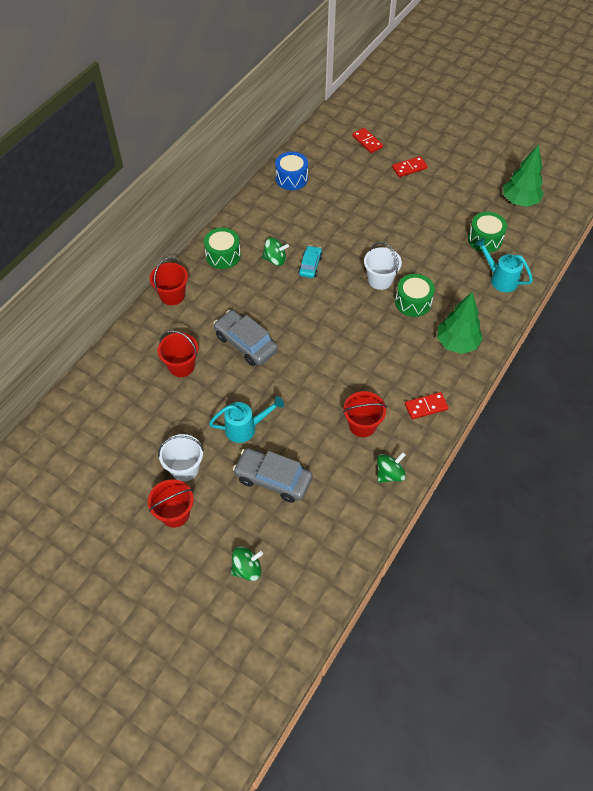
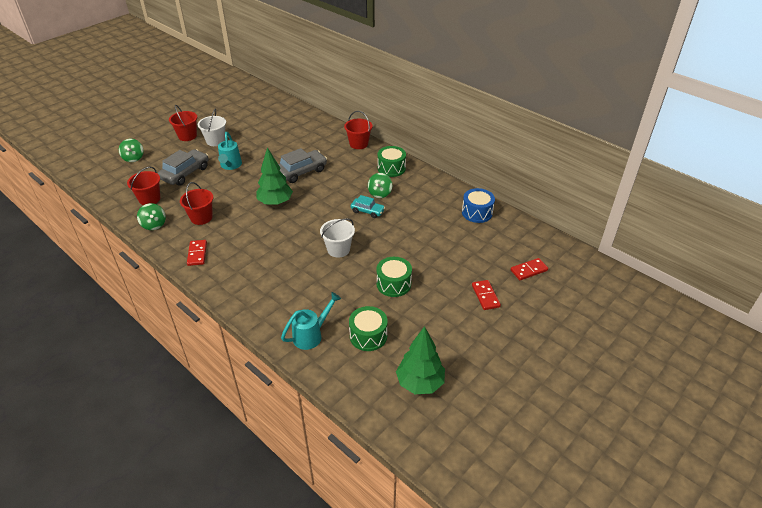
camera: 100 degrees right, 15 degrees down
(181, 366) = (294, 144): red bucket -> red bucket (149, 199)
(413, 302) = (305, 266): green drum -> green drum (393, 284)
(456, 343) = (249, 285): green tree -> green tree (275, 202)

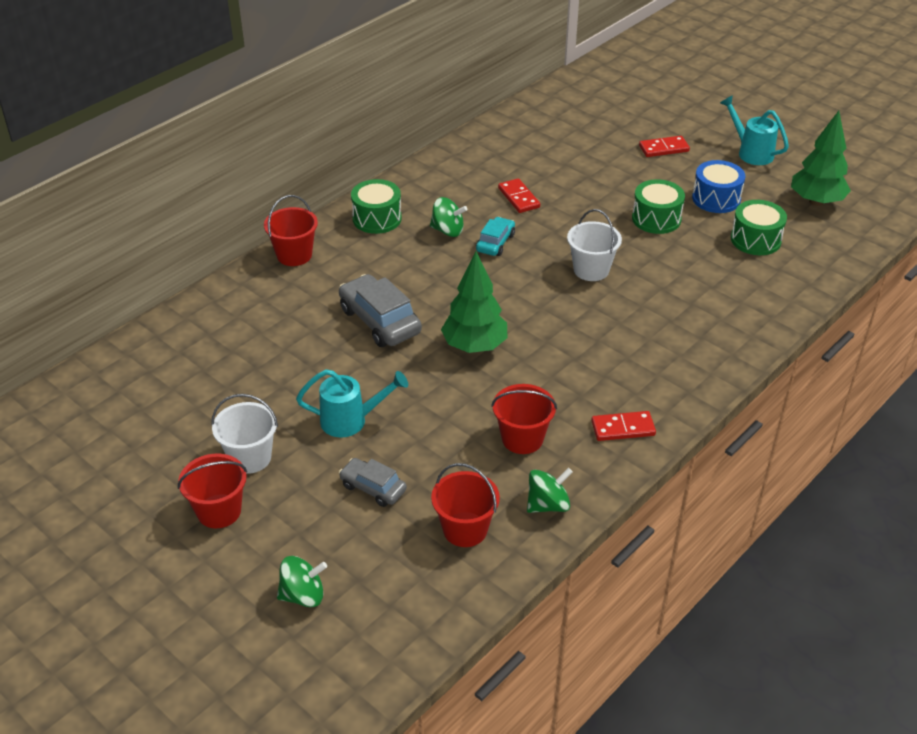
camera: 90 degrees left, 0 degrees up
(185, 173) = (373, 488): grey car -> grey car, size x0.60
(311, 335) = (768, 288): turquoise watering can -> turquoise watering can (751, 152)
(477, 213) = (495, 144): blue drum -> blue drum (716, 198)
(529, 270) = (611, 114): red domino -> red domino (519, 198)

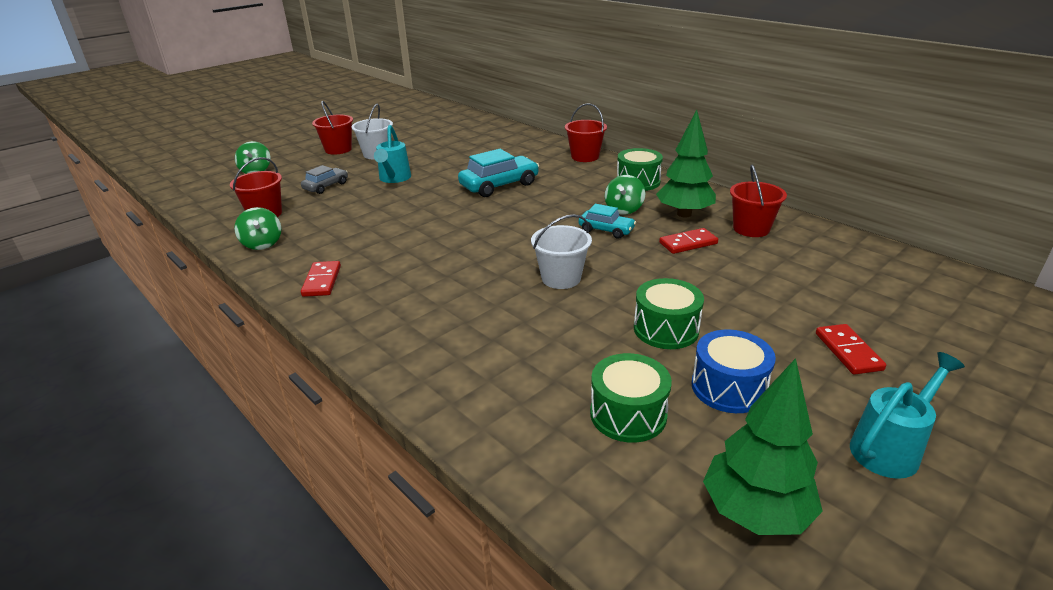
camera: 95 degrees right, 10 degrees down
(380, 321) = (499, 185): grey car -> turquoise car
(474, 346) = (457, 219): green tree -> green tree (684, 214)
(522, 439) = (338, 236): red bucket -> red bucket (751, 229)

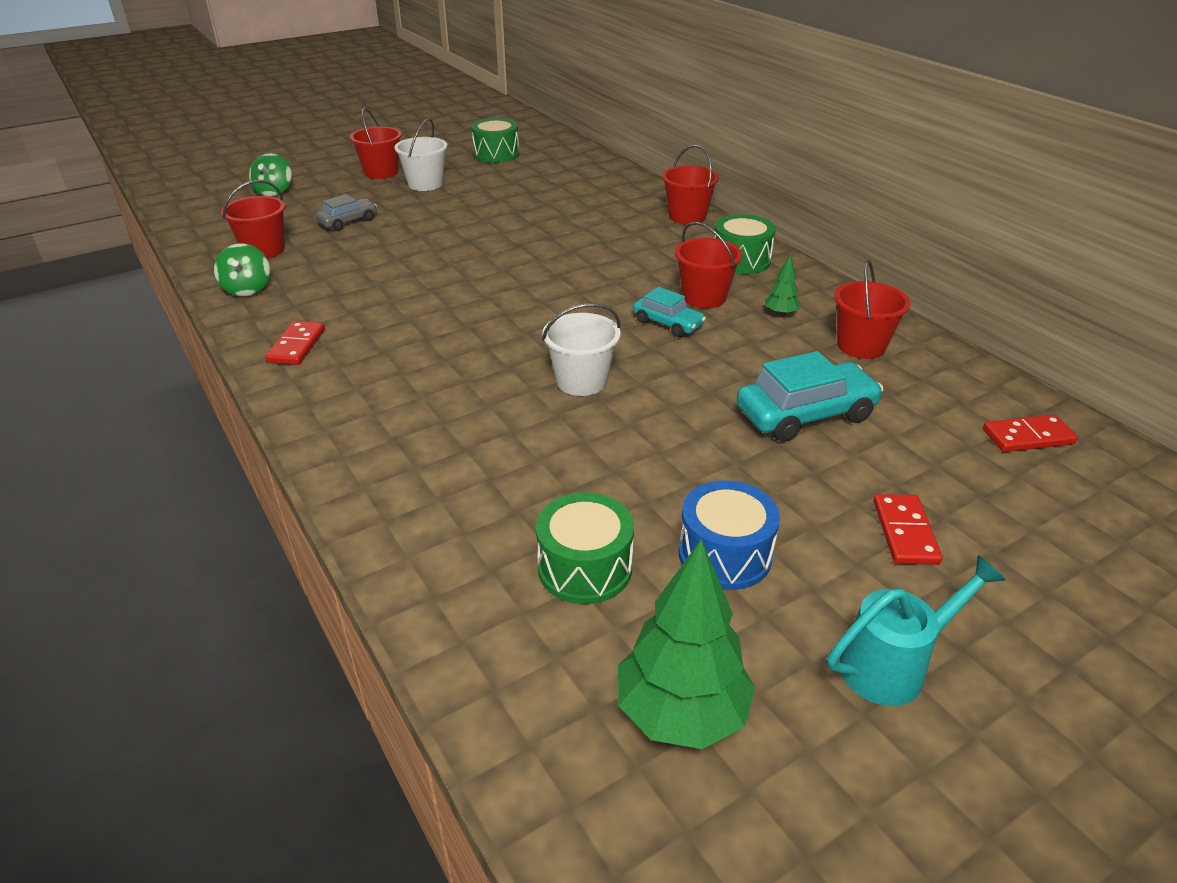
camera: 10 degrees right, 5 degrees up
(394, 179) = (433, 220): turquoise watering can -> none
(499, 185) = (559, 244): turquoise car -> turquoise car (805, 414)
(624, 209) = (704, 297): green spinning top -> red bucket
(666, 329) = (682, 467): green drum -> green drum (496, 154)
(684, 214) = (780, 314): green tree -> green tree, size x0.46
(688, 243) = (766, 355): red domino -> red domino (1028, 437)

